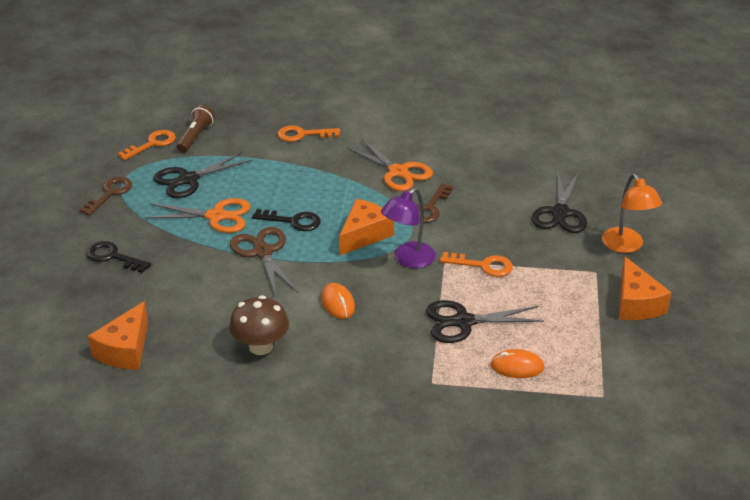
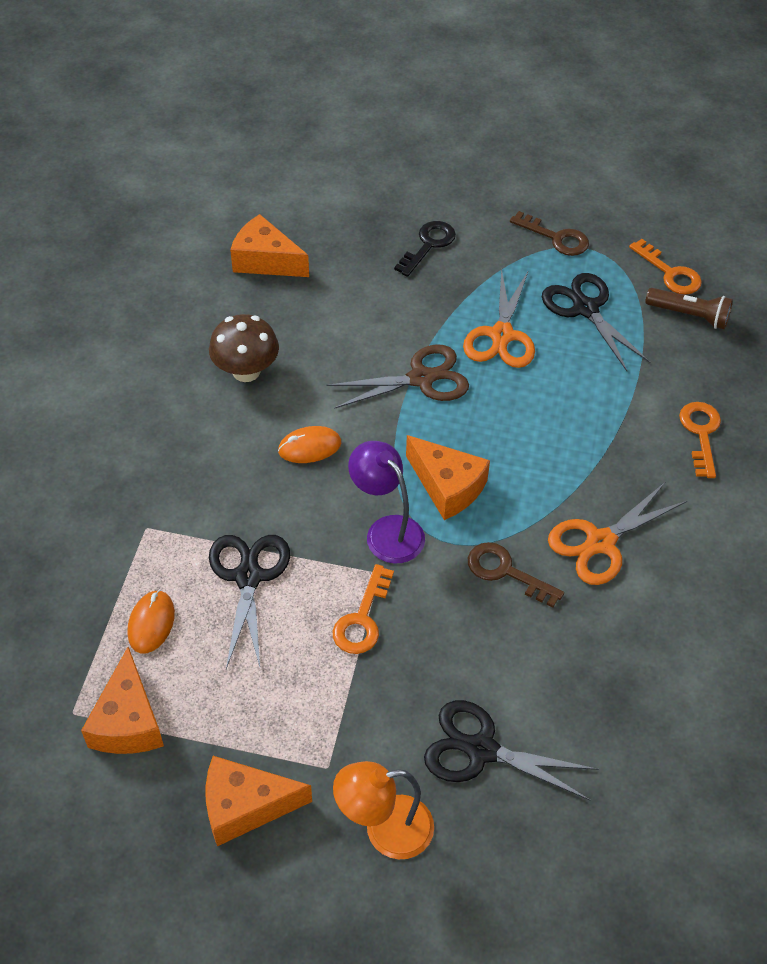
camera: 95 degrees right, 15 degrees up
(293, 221) = (485, 411): black key -> none
(598, 366) = (128, 721): none -> orange cheese

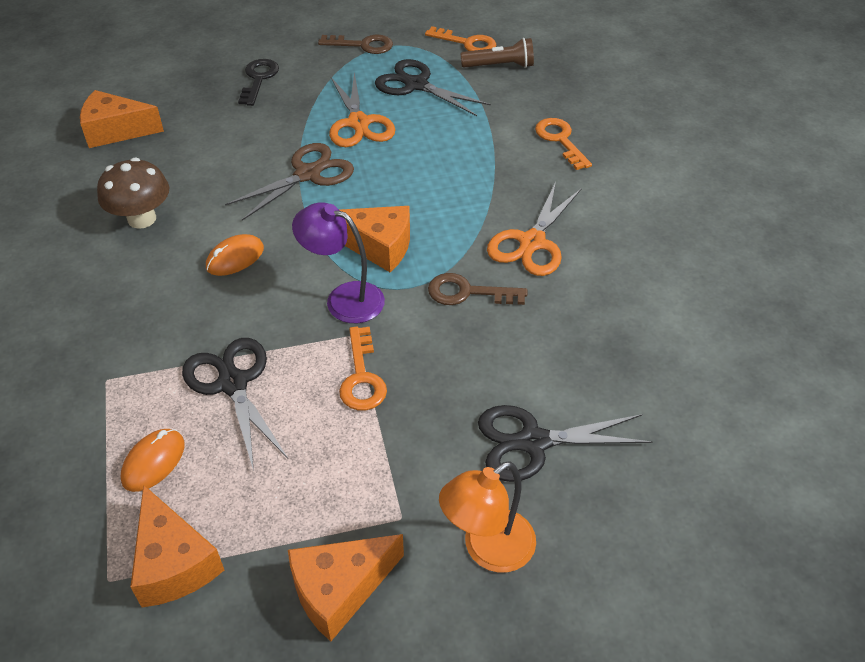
camera: 25 degrees left, 5 degrees down
(151, 623) = (153, 462): orange mouse -> orange mouse turned 45 degrees clockwise

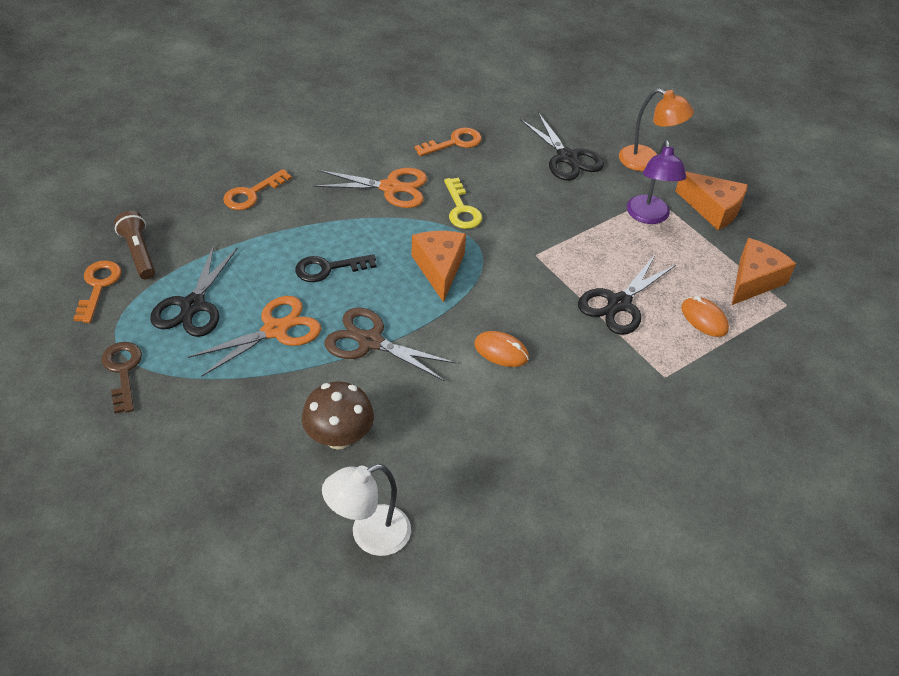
camera: 115 degrees left, 0 degrees up
(116, 131) = (369, 535): orange cheese -> white lamp
(142, 219) = (490, 440): brown mushroom -> brown mushroom (339, 437)
(153, 462) = (704, 319): orange mouse -> orange mouse turned 45 degrees clockwise
(258, 79) = (222, 442): black key -> black key (328, 268)
(344, 298) = (506, 271): purple lamp -> purple lamp (648, 216)
(362, 377) = (569, 241): orange key -> orange key (454, 142)
(468, 292) = (461, 209): brown key -> yellow key

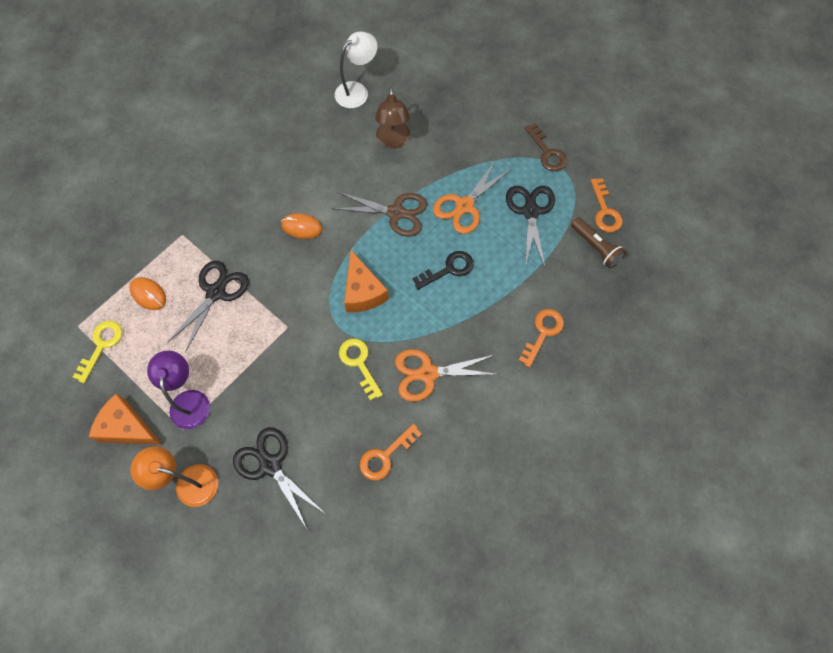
camera: 170 degrees right, 20 degrees up
(339, 437) = (393, 141): brown mushroom -> brown lamp
(754, 280) = (101, 346): orange cheese -> yellow key

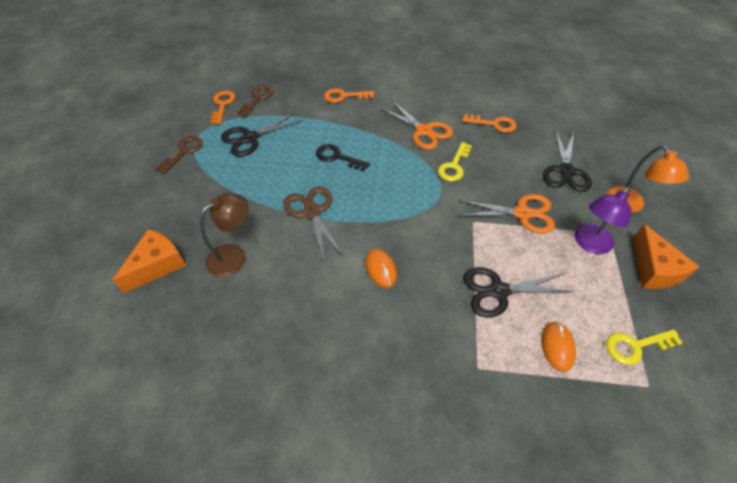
camera: 125 degrees left, 15 degrees down
(357, 91) = (182, 325): white lamp -> none
(363, 291) = (400, 194): orange cheese -> orange cheese (157, 265)
(464, 206) = (272, 174): orange scissors -> orange scissors (522, 213)
(595, 247) = (258, 98): brown flashlight -> brown key
(605, 211) = (222, 105): orange key -> orange key turned 45 degrees counterclockwise

